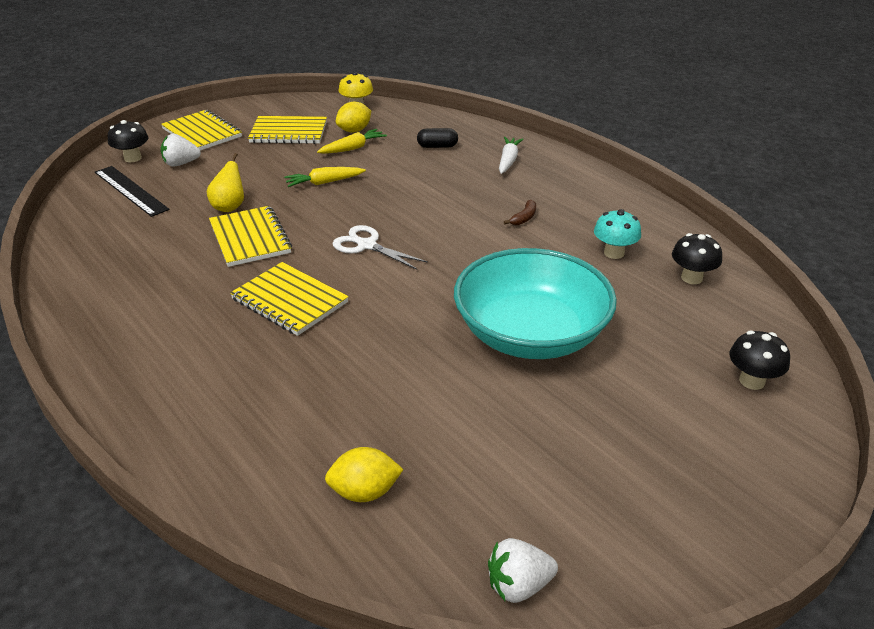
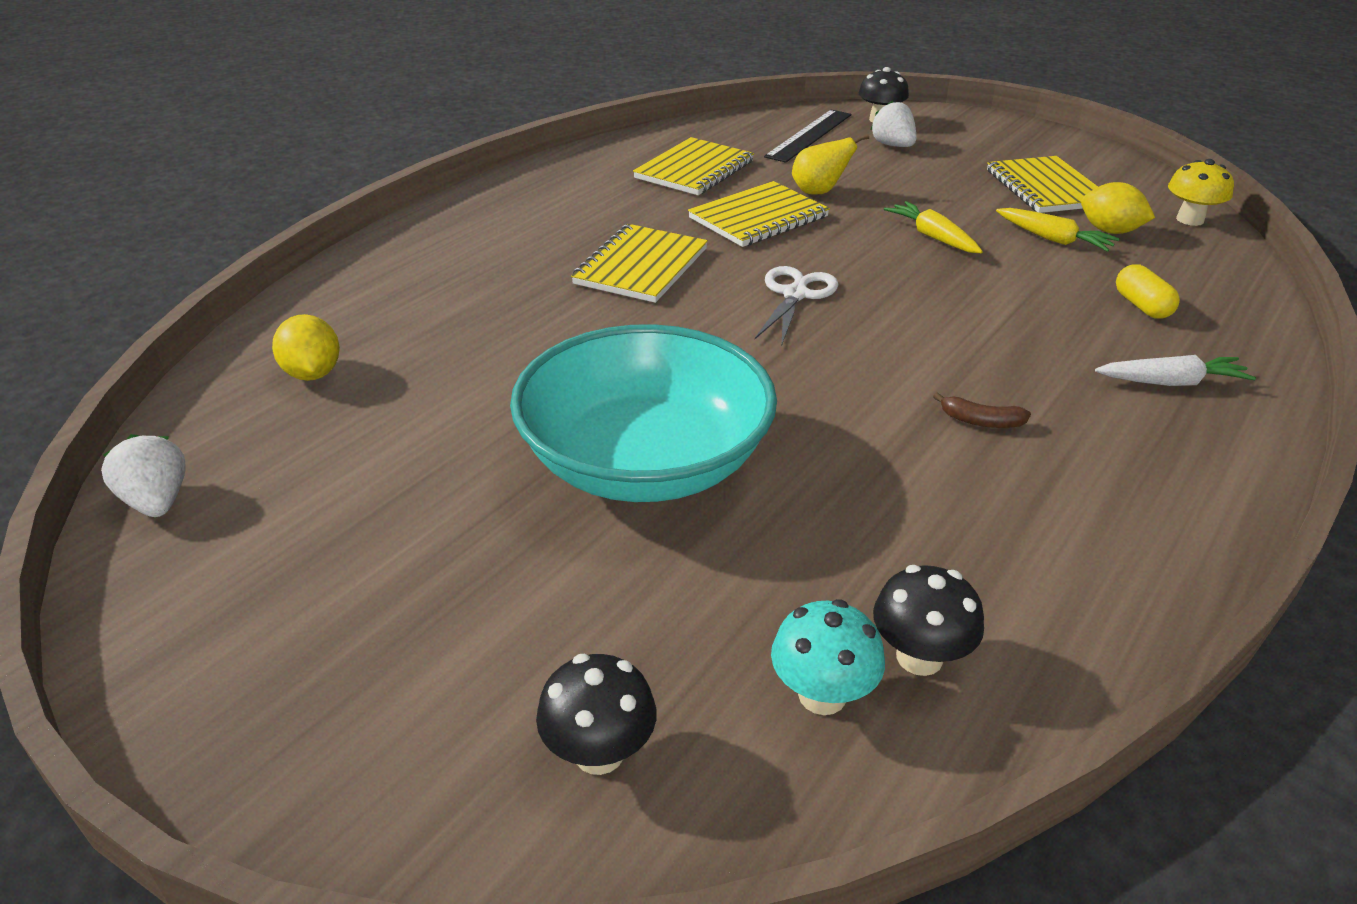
camera: 75 degrees right, 0 degrees up
(202, 133) = (980, 139): yellow notebook -> yellow notebook (694, 170)
(437, 146) = (1142, 306): black capsule -> yellow capsule
(614, 253) = (940, 539): turquoise mushroom -> turquoise mushroom (822, 695)

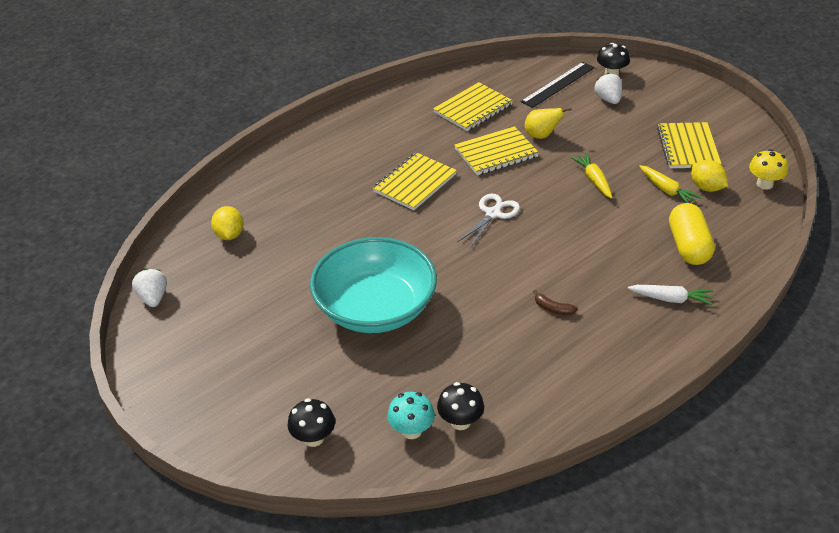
camera: 15 degrees right, 5 degrees up
(1142, 306) = (689, 246): yellow capsule -> yellow capsule, size x1.73

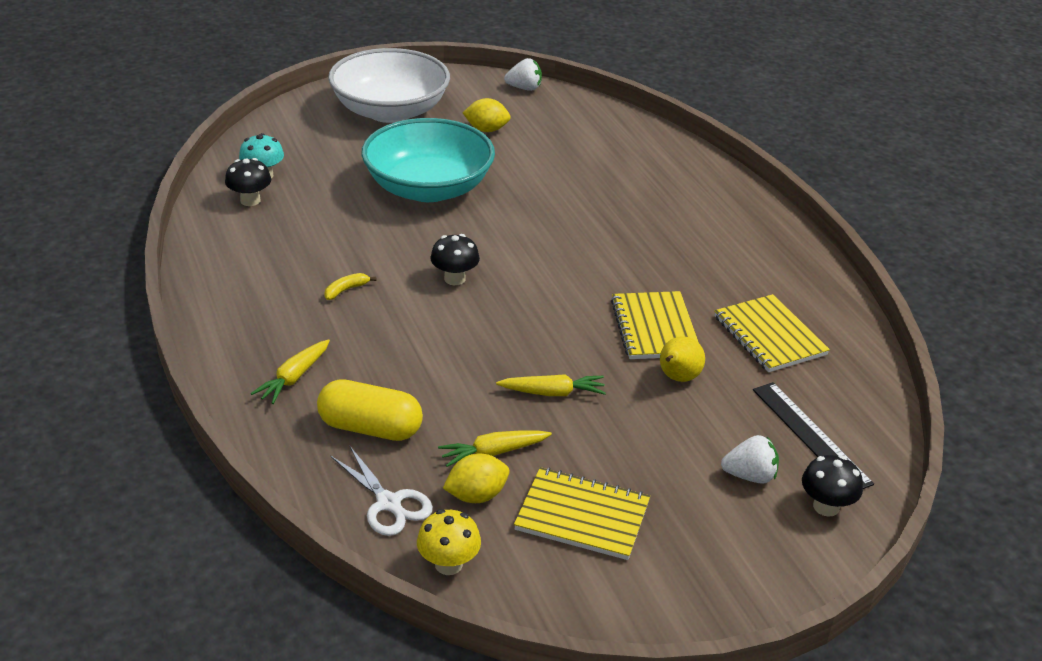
camera: 105 degrees right, 5 degrees down
(229, 235) = (592, 132): yellow lemon -> yellow lemon (486, 130)
(238, 381) = (390, 111): none -> white bowl
(313, 438) = (298, 132): black mushroom -> black mushroom (454, 279)
(415, 183) = (621, 253): yellow notebook -> none
(493, 214) = (531, 293): white scissors -> white scissors (388, 503)
(553, 308) = (346, 290): brown banana -> yellow banana
(670, 299) = (294, 377): white carrot -> yellow carrot

